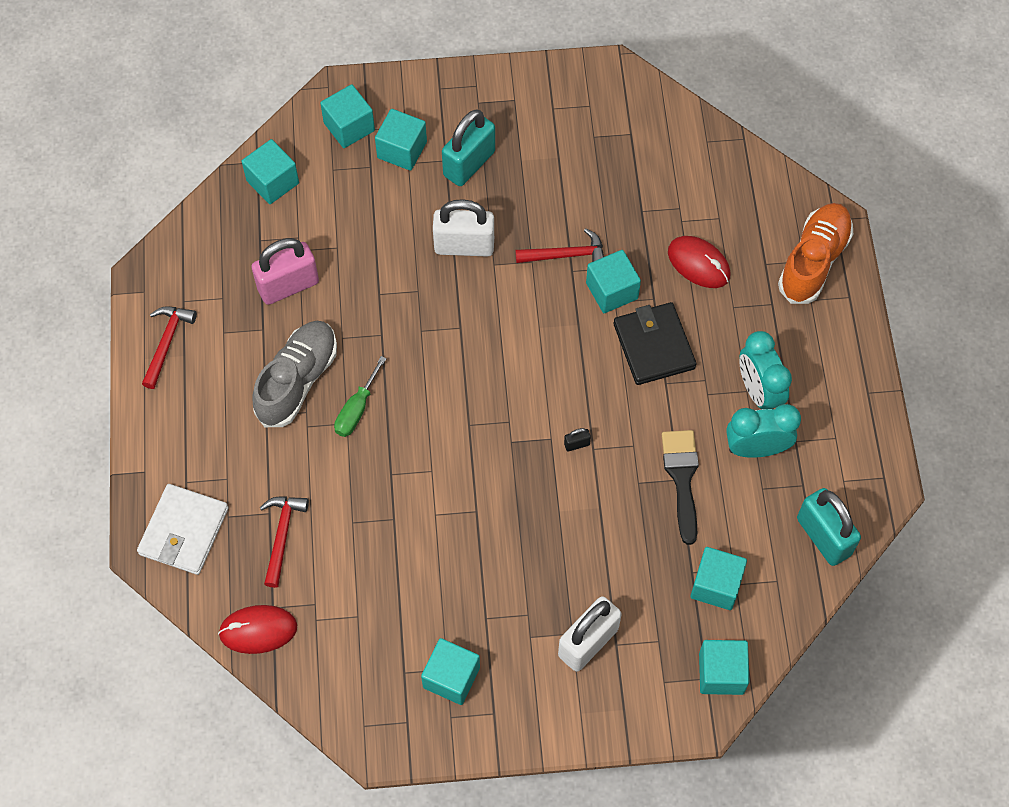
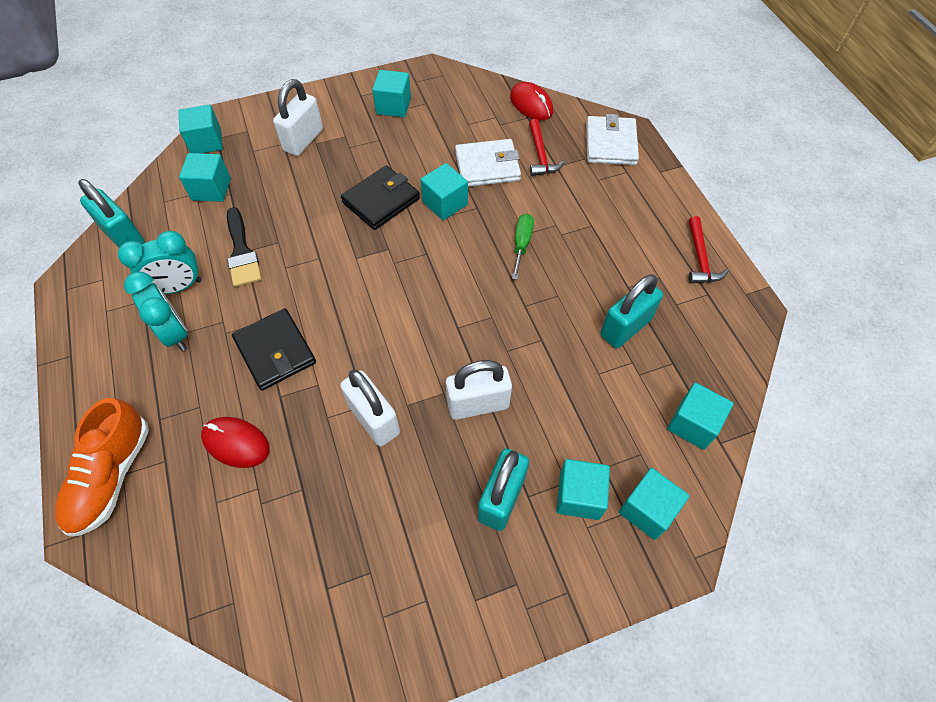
camera: 165 degrees right, 5 degrees down
(258, 630) = (531, 104): red mouse -> red mouse turned 75 degrees clockwise
(288, 285) = (625, 327): pink padlock -> turquoise padlock
(297, 381) = (579, 254): grey shoe -> none
(357, 534) = (487, 166): none -> white wallet
(504, 513) = (381, 200): none -> black wallet
(566, 255) = (374, 419): red hammer -> white padlock
(577, 444) = (333, 258): black padlock -> none
(612, 291) = (322, 394): turquoise cube -> turquoise cube (445, 203)

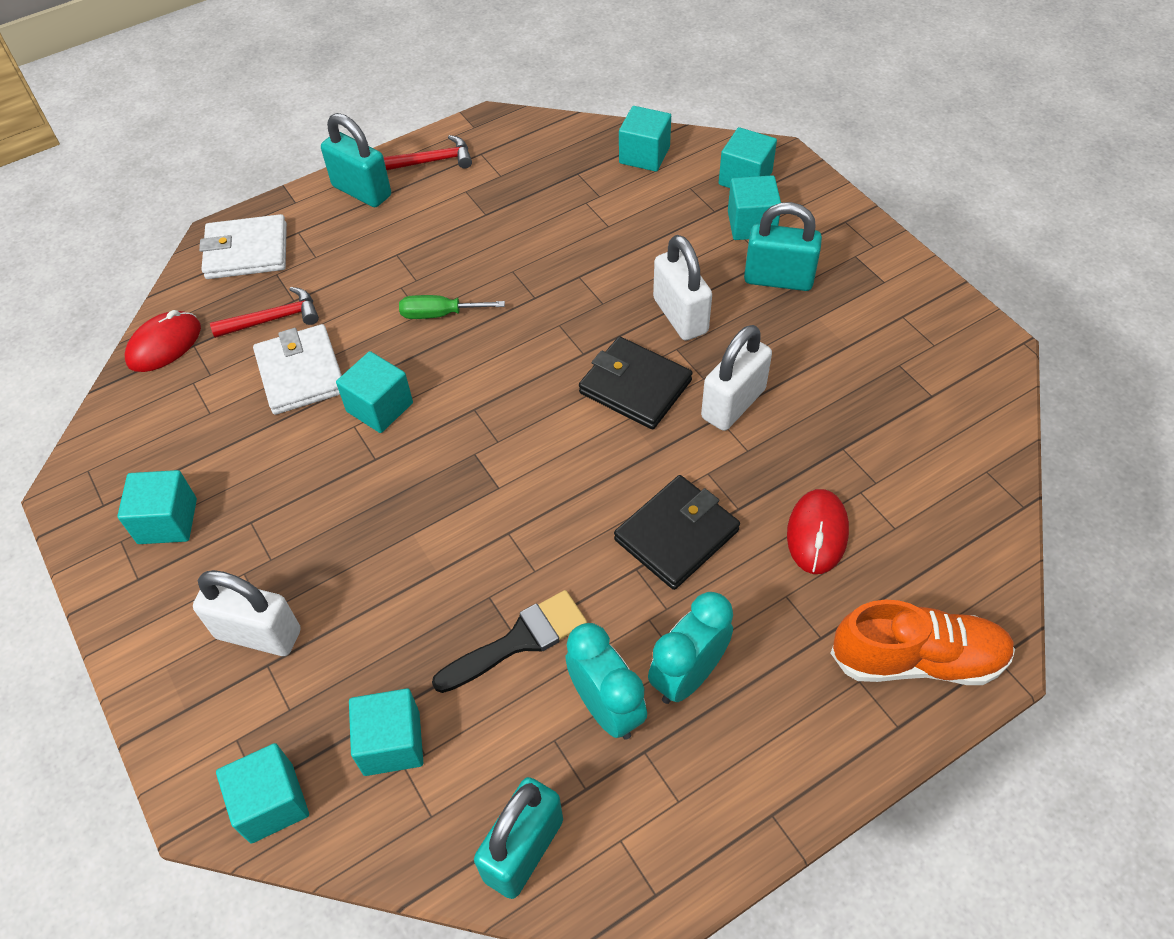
camera: 100 degrees left, 5 degrees down
(381, 200) = (384, 484): black wallet -> black wallet (635, 386)
(625, 327) = (543, 211): turquoise padlock -> turquoise padlock (362, 191)

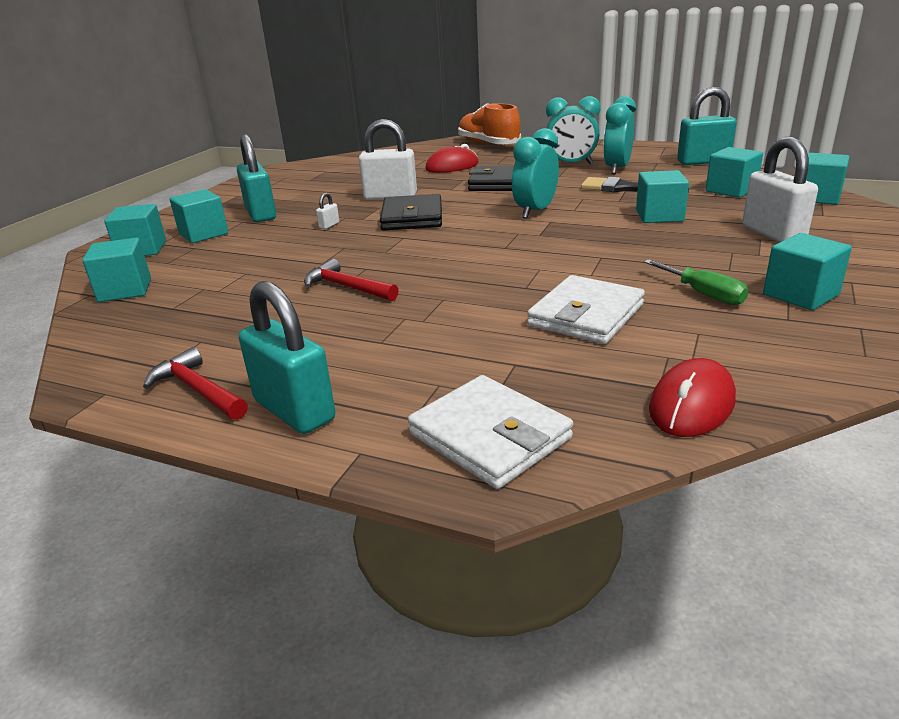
camera: 125 degrees left, 25 degrees down
(164, 345) = (691, 405): red mouse -> red mouse turned 60 degrees counterclockwise
(273, 319) = (554, 360): red hammer -> red hammer (347, 287)
(362, 191) = (294, 410): turquoise padlock -> turquoise padlock turned 45 degrees counterclockwise
(379, 407) = (559, 273): turquoise cube -> turquoise cube (659, 216)
(440, 314) = (433, 291): green screwdriver -> green screwdriver (703, 294)
(539, 495) = (535, 211): none -> turquoise clock
(680, 316) = (329, 225): white padlock -> white padlock, size x0.40

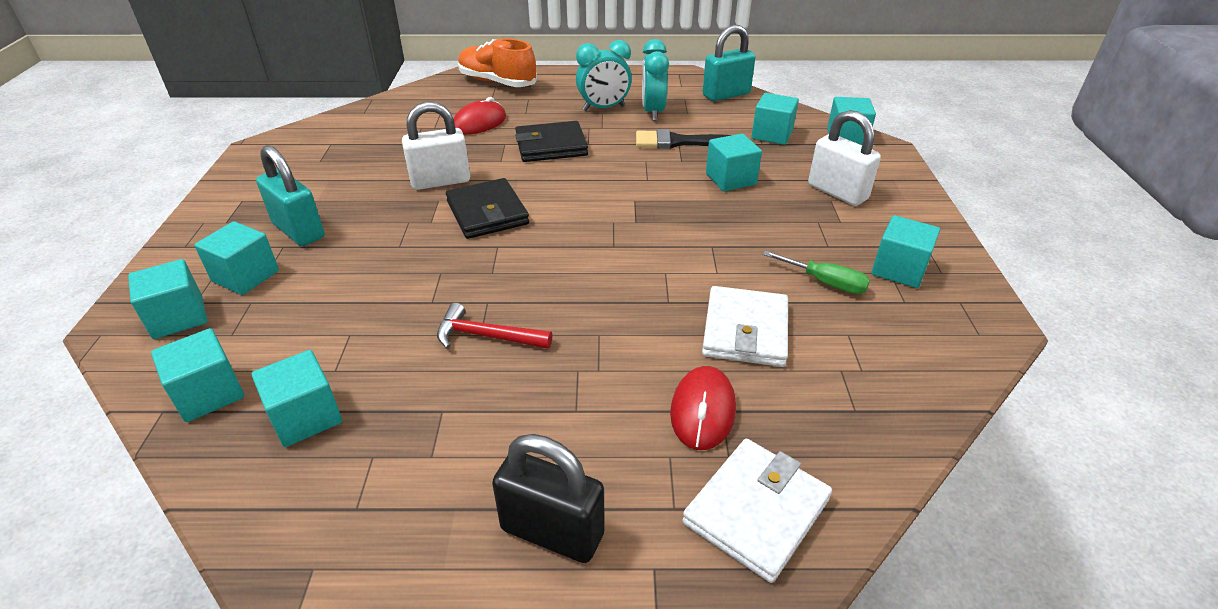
camera: 25 degrees left, 10 degrees up
(175, 312) = (306, 417): none -> turquoise cube
(198, 390) = (425, 532): red hammer -> none
(294, 410) = (552, 532): turquoise padlock -> black padlock
(329, 225) = (399, 238): white padlock -> none
(489, 436) = (756, 511): white wallet -> white wallet turned 75 degrees counterclockwise
(535, 211) = (611, 187): turquoise clock -> none
(691, 405) = (891, 425): red mouse -> red mouse (702, 411)

